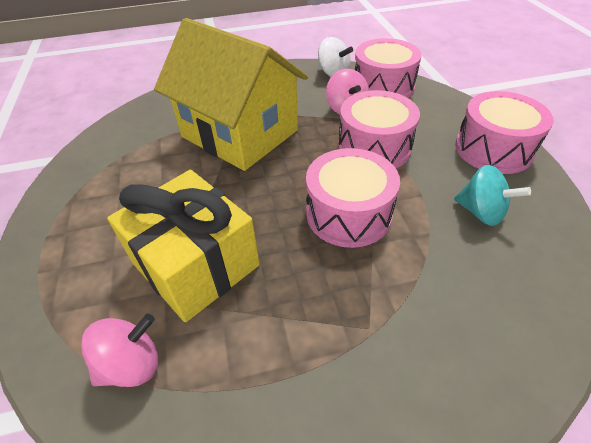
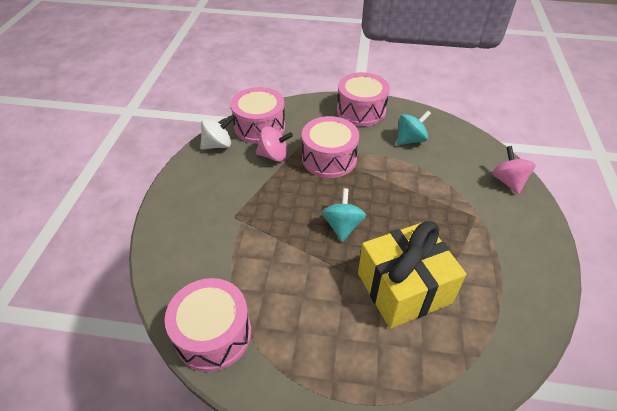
camera: 70 degrees left, 0 degrees up
(132, 364) = (477, 339): pink spinning top -> pink spinning top (508, 181)
(239, 134) = (264, 227): yellow house -> none
(270, 187) = (342, 226): none -> turquoise spinning top
(348, 214) = (388, 194): pink drum -> pink drum (213, 334)

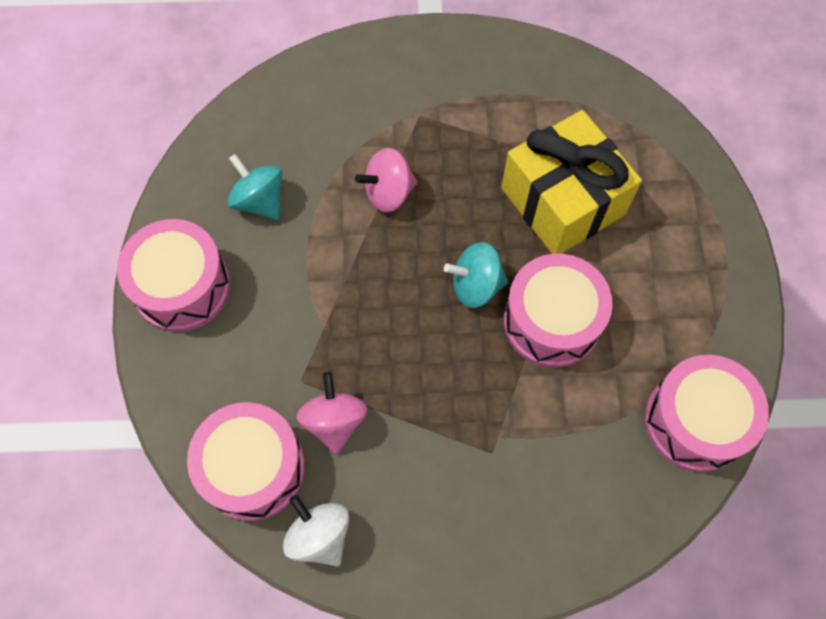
camera: 100 degrees left, 20 degrees up
(329, 158) = (328, 325): pink drum -> pink drum (552, 321)
(508, 181) = (340, 71): pink spinning top -> pink spinning top (388, 193)

